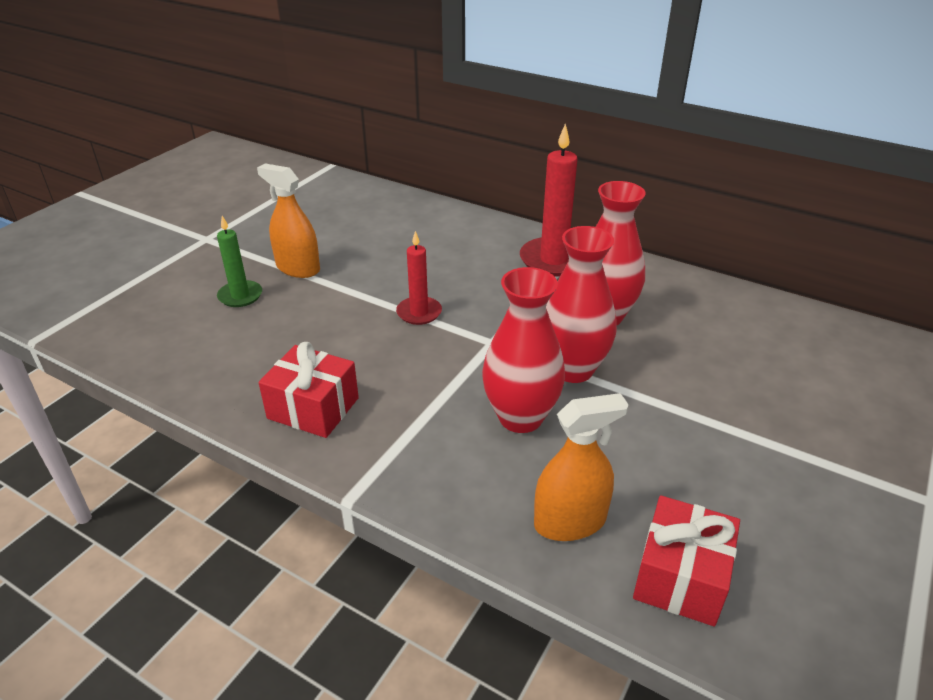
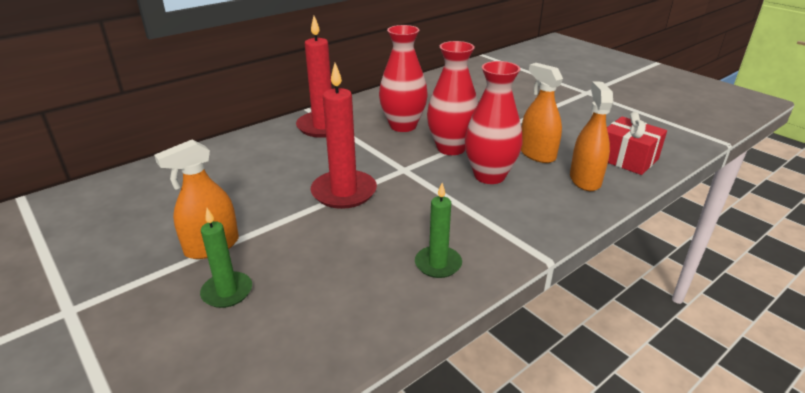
camera: 70 degrees left, 5 degrees down
(313, 408) = (438, 264): red gift -> green candle
(419, 313) = (344, 192): red candle -> red candle, size x1.67
(616, 458) = (537, 154): none -> orange spray bottle

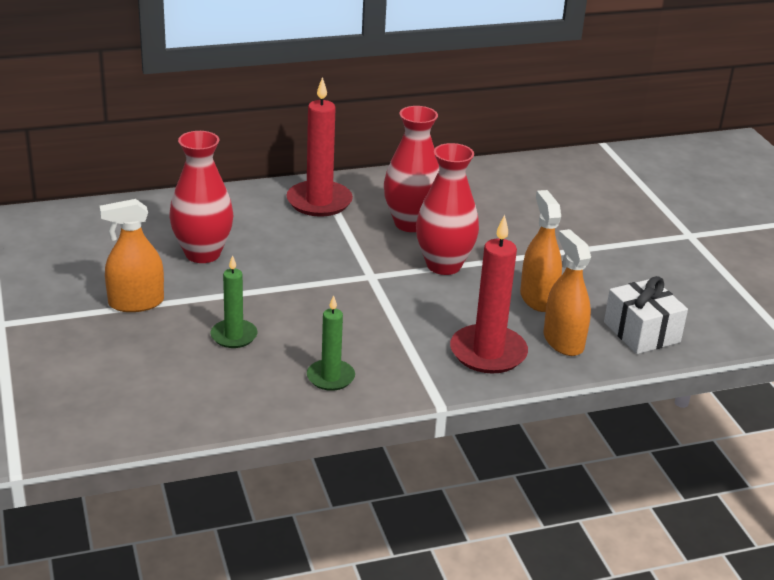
camera: 20 degrees right, 0 degrees up
(227, 292) = (130, 346): green candle -> green candle (234, 336)
(344, 192) = (290, 284): red candle -> red candle (488, 353)
(489, 176) = (459, 308): red vase -> red vase (202, 254)
(585, 180) = (563, 341): orange spray bottle -> orange spray bottle turned 45 degrees counterclockwise
(627, 159) = (641, 332): red gift -> white gift

